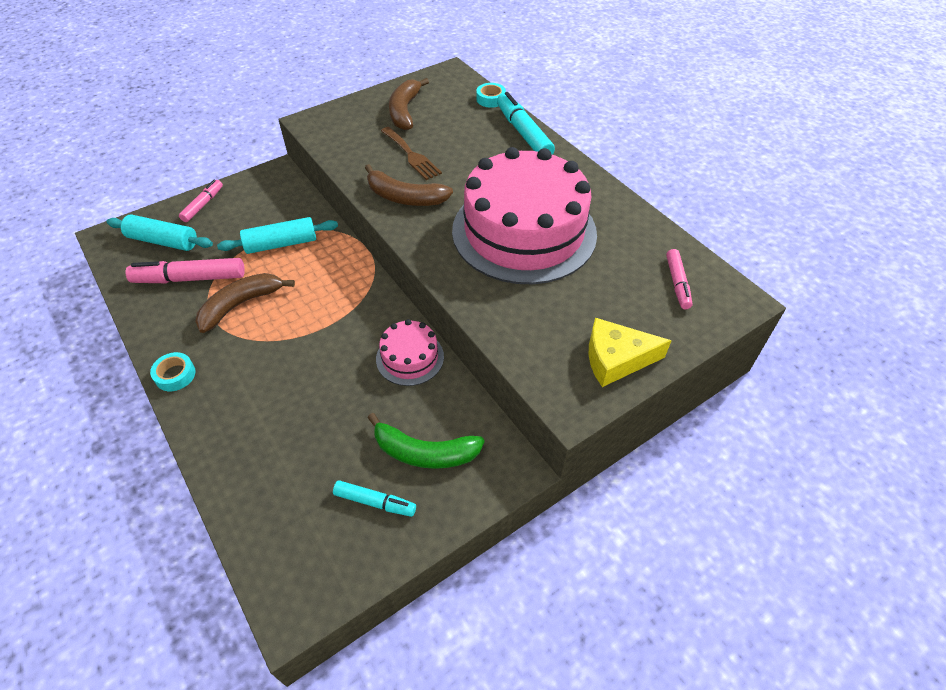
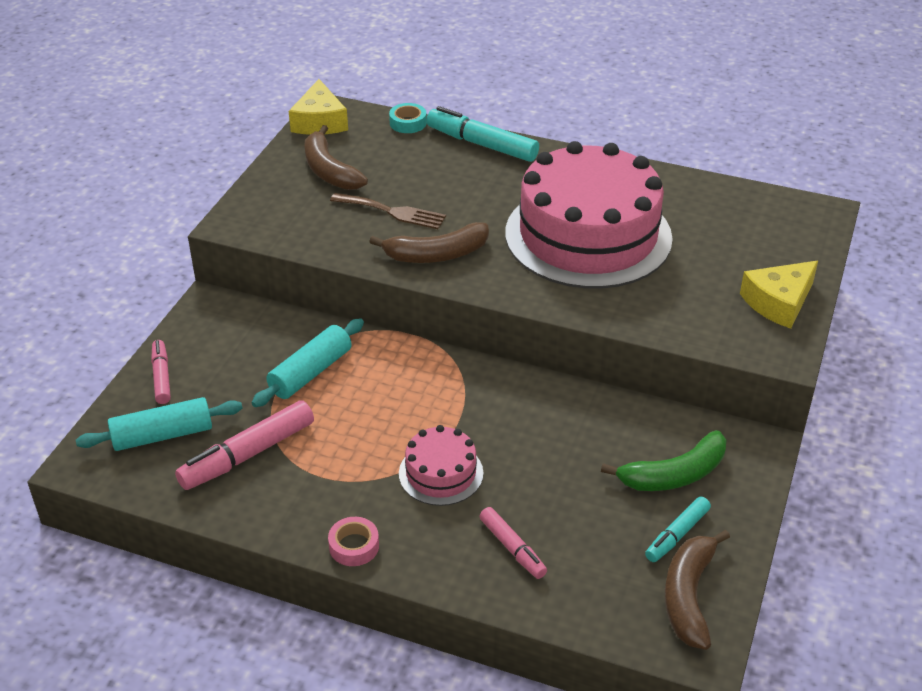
camera: 35 degrees left, 10 degrees down
(175, 375) = (354, 546): turquoise tape -> pink tape
(241, 305) = (341, 450): brown banana -> brown banana (688, 596)
(375, 502) = (677, 535): turquoise marker -> turquoise marker turned 150 degrees clockwise
(410, 357) = (572, 408): pink cake -> pink cake (441, 473)
(436, 77) = (320, 121): none -> yellow cheese
(677, 283) = (762, 220): pink marker -> pink marker (512, 548)

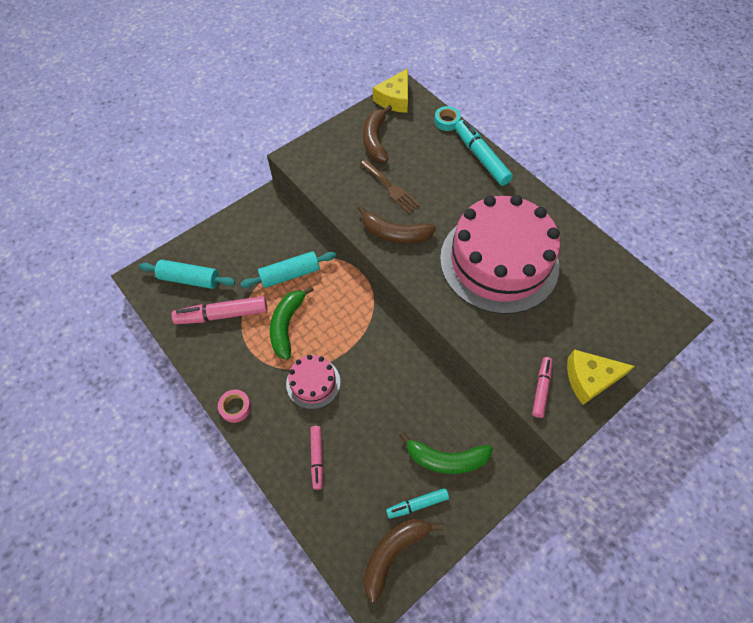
camera: 30 degrees right, 20 degrees up
(161, 377) = (213, 239): pink marker -> pink marker (541, 389)
(352, 428) = (287, 325): none -> green banana

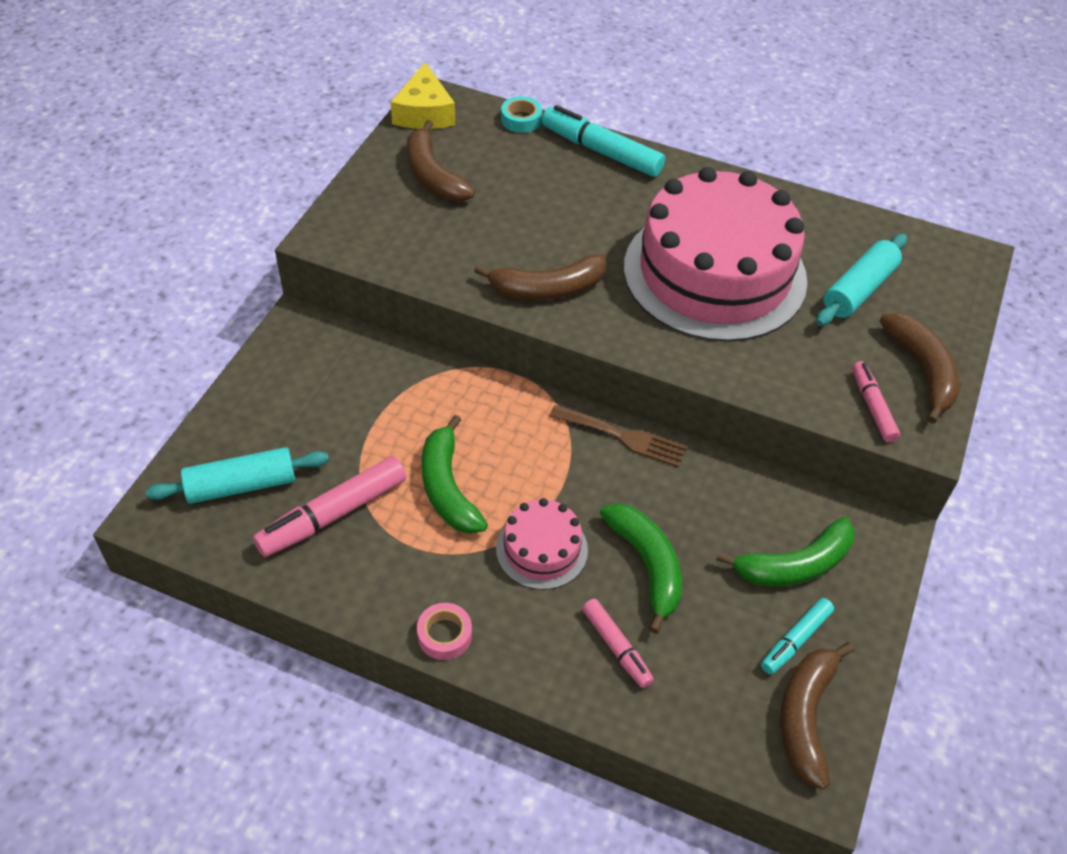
camera: 30 degrees left, 10 degrees down
(290, 274) = (404, 416): turquoise rolling pin -> turquoise rolling pin (858, 290)
(363, 419) = (647, 565): none -> green banana
(391, 188) = (501, 232): brown fork -> brown fork (623, 437)
(590, 379) = (922, 370): yellow cheese -> brown banana

